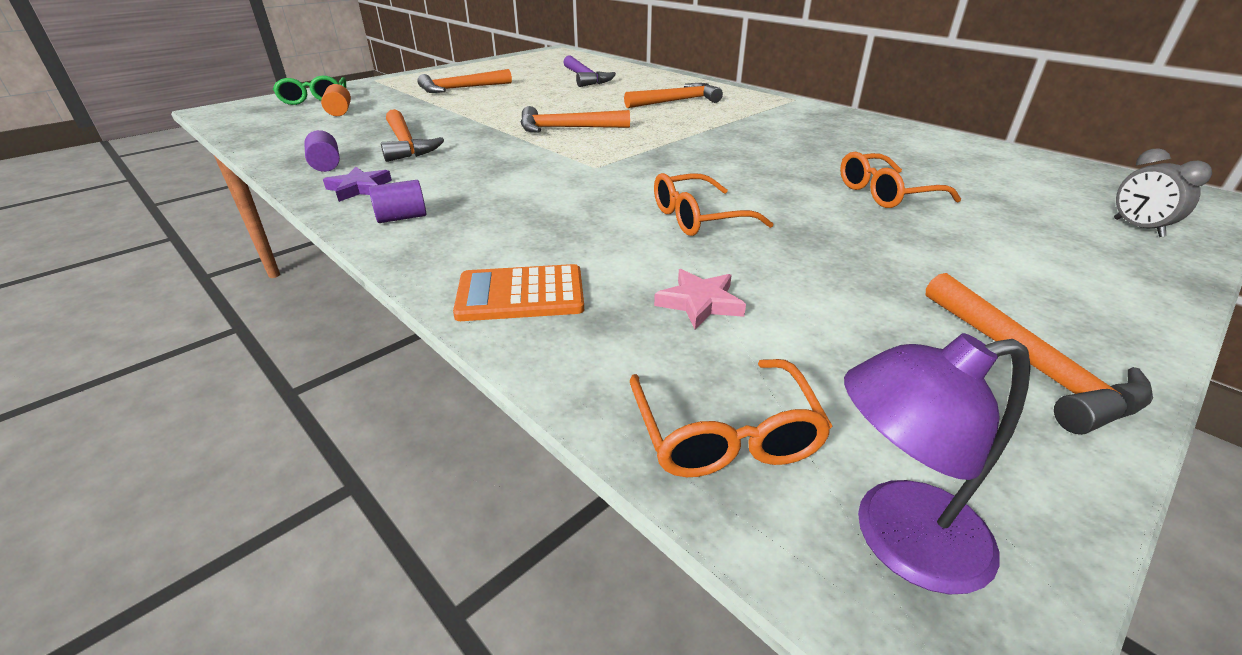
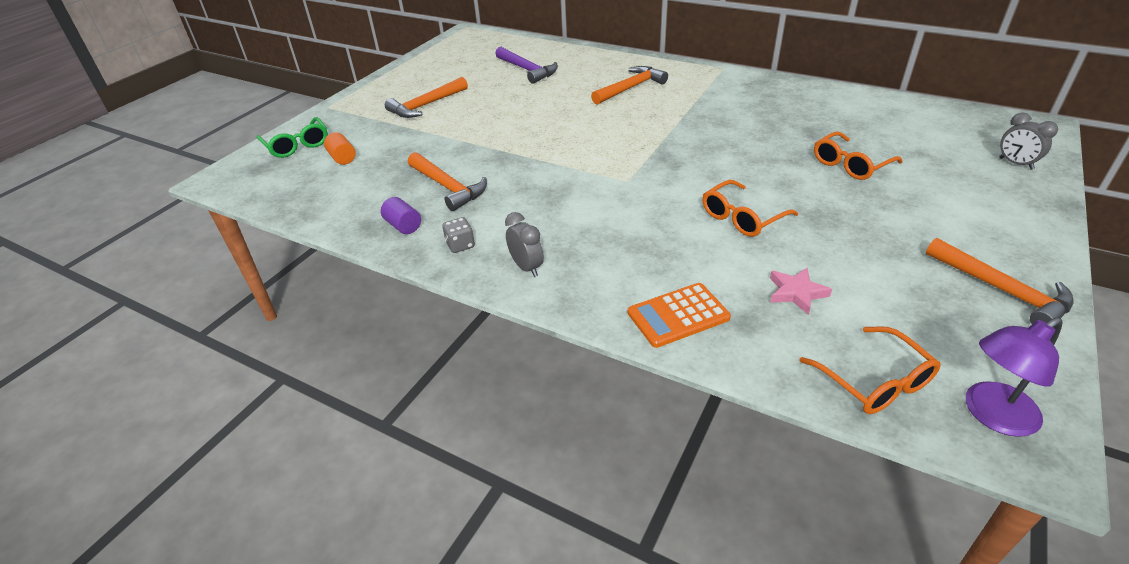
camera: 15 degrees left, 5 degrees up
(359, 188) = (460, 245): purple star -> grey dice
(402, 218) = (526, 267): purple cylinder -> grey clock
(566, 128) = (567, 140): orange hammer -> none

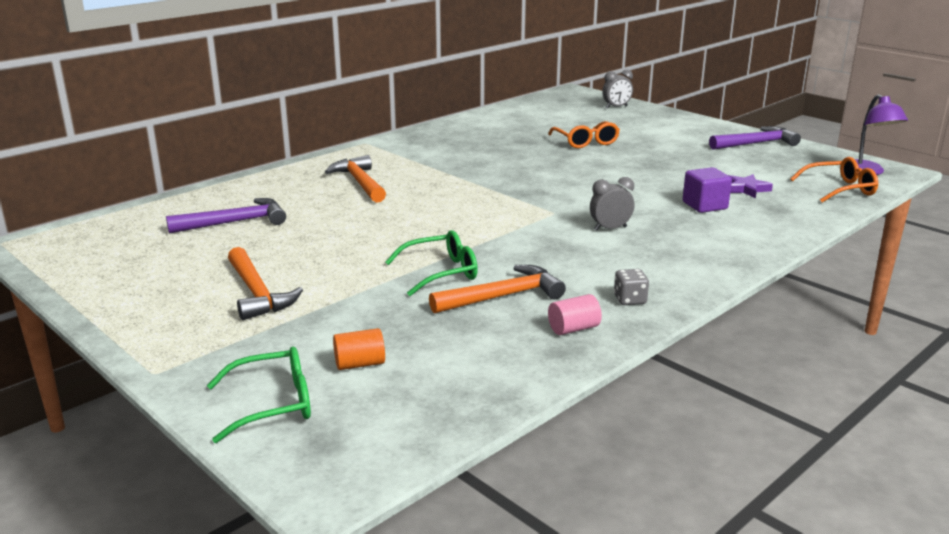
camera: 75 degrees left, 15 degrees down
(403, 226) = (573, 329): purple cylinder -> pink cylinder
(479, 155) = (441, 272): none -> green glasses
(526, 267) = (682, 273): grey clock -> grey clock (610, 228)
(678, 315) = (765, 227): orange calculator -> none
(713, 265) = (704, 205): none -> purple cube
(742, 217) = (642, 185): orange glasses -> none
(796, 293) = (746, 189): pink star -> purple star
(1002, 291) = (756, 143): orange hammer -> purple hammer

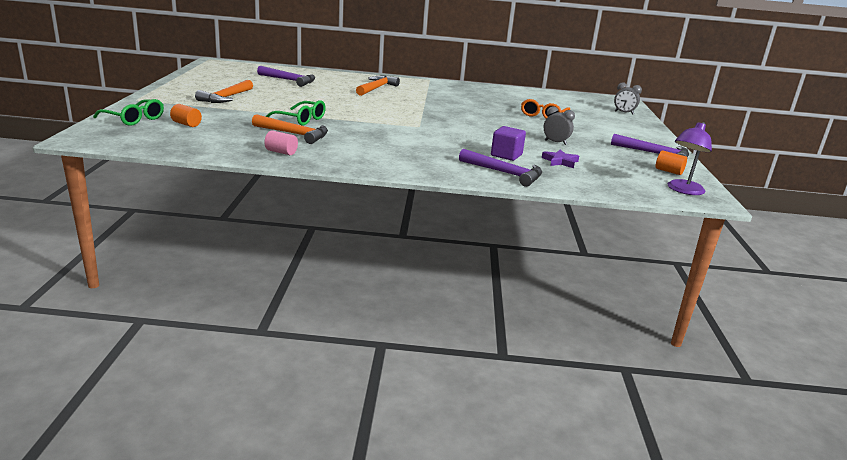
camera: 45 degrees right, 0 degrees up
(610, 228) = (422, 140): grey clock -> grey clock (555, 142)
(630, 300) = (335, 158): grey dice -> none
(763, 227) = (504, 173): none -> purple hammer
(811, 157) = (668, 171): none -> orange cylinder
(840, 189) = (625, 186): orange glasses -> none

